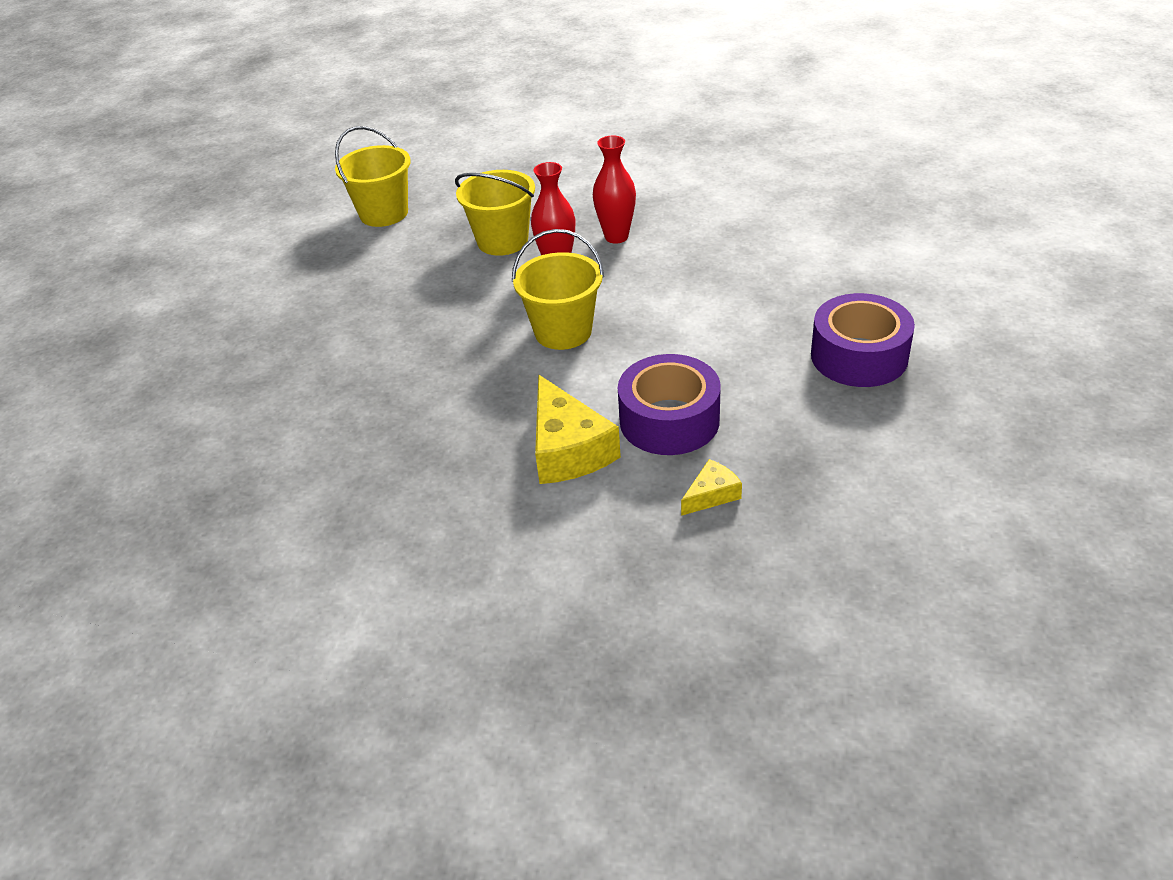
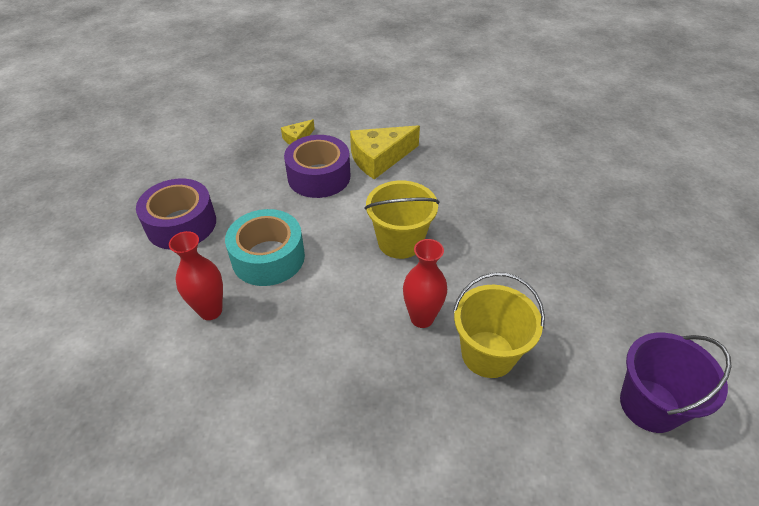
camera: 170 degrees right, 5 degrees up
(384, 213) = (649, 405): yellow bucket -> purple bucket
(568, 449) = (379, 158): yellow cheese -> yellow cheese turned 90 degrees counterclockwise
(616, 237) = (368, 361): red vase -> red vase (210, 311)
(729, 317) = (268, 257): none -> turquoise tape

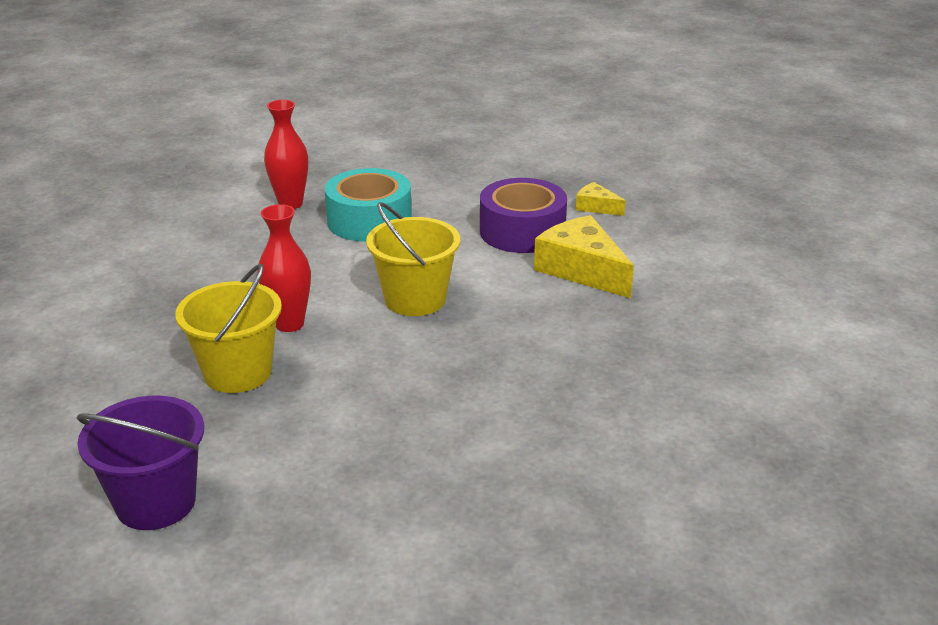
camera: 80 degrees right, 15 degrees down
(181, 224) = (409, 168): purple tape -> none

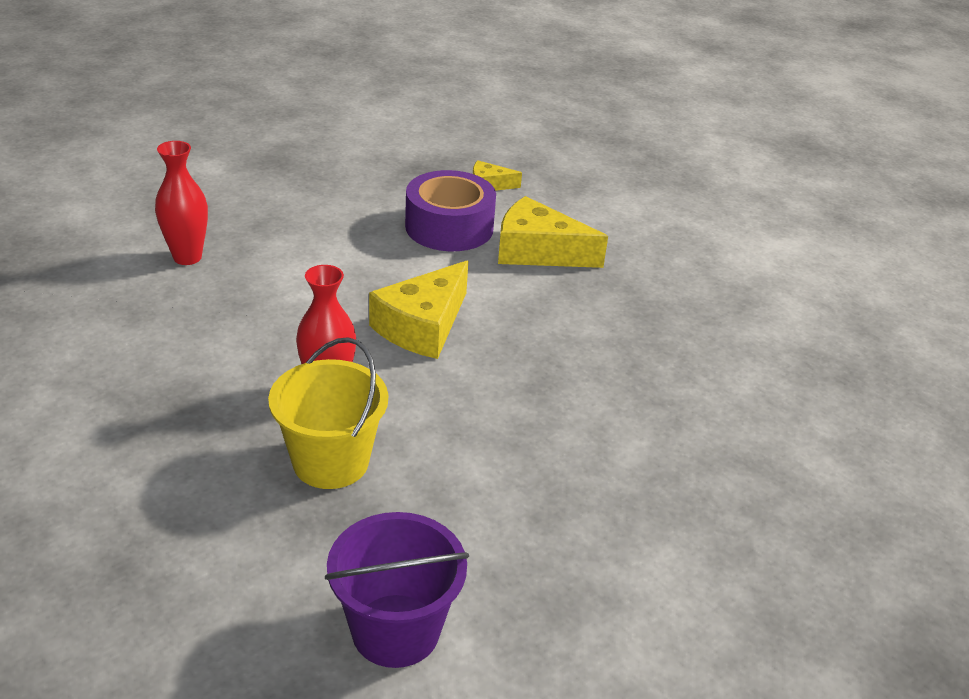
camera: 35 degrees left, 5 degrees up
(369, 221) = (292, 255): turquoise tape -> none
(415, 299) = (423, 326): yellow bucket -> yellow cheese

